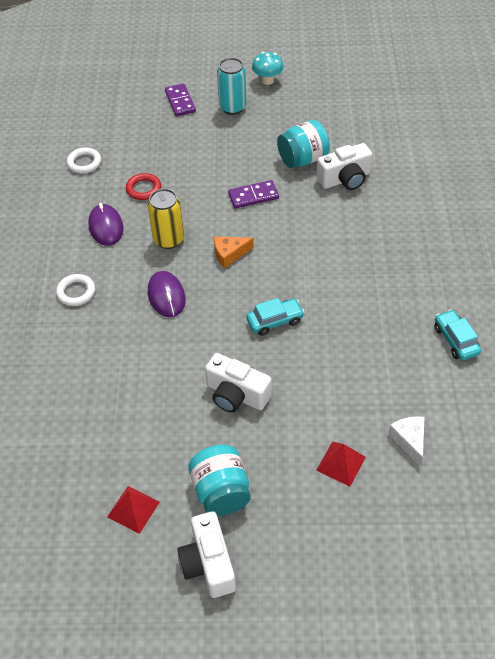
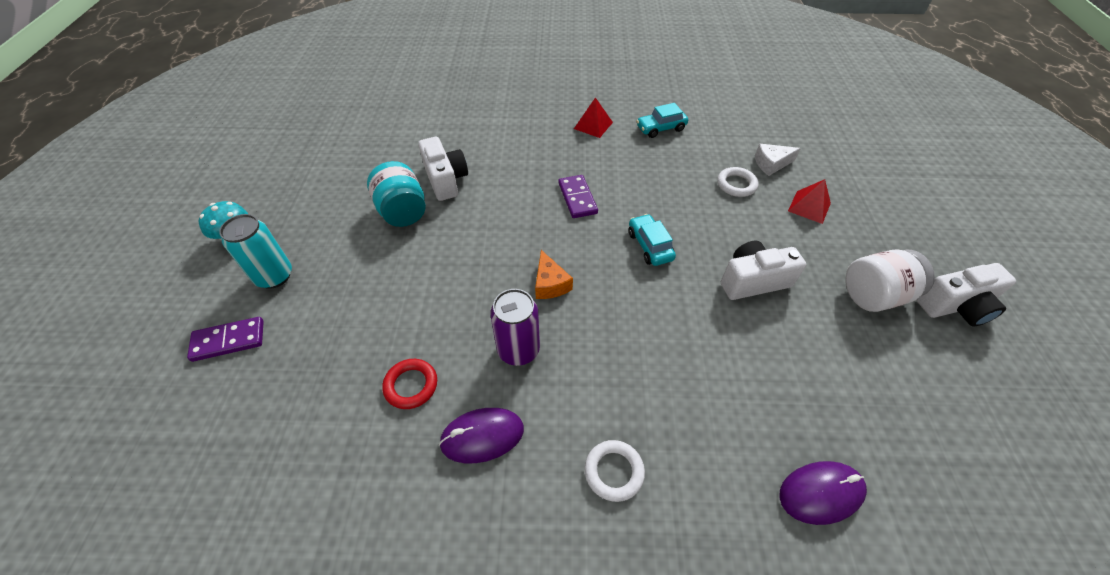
camera: 90 degrees left, 0 degrees up
(84, 163) = (322, 483): white ring -> white ring (736, 184)
(133, 509) = (929, 376): red pyramid -> red pyramid (593, 125)
(166, 296) = (618, 350): purple mouse -> purple mouse (821, 493)
(168, 240) = (518, 350): yellow can -> purple can
(221, 491) = (874, 295): turquoise jar -> white jar
(236, 394) = (753, 281): white camera -> white camera turned 135 degrees counterclockwise
(253, 196) = (454, 259): purple domino -> purple domino (577, 198)

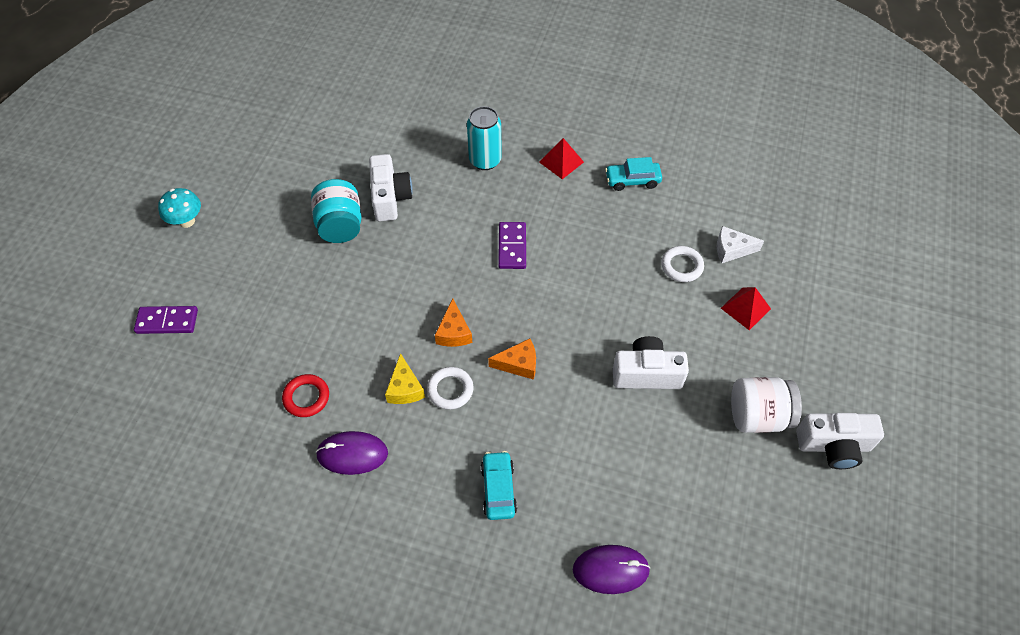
camera: 15 degrees right, 5 degrees up
(274, 276) = (213, 268): turquoise can -> turquoise can (485, 160)
(518, 350) = (405, 388): purple can -> yellow cheese
(614, 471) = (448, 509): white ring -> white ring (450, 390)
(627, 299) = (519, 364): none -> orange cheese
(650, 246) = (562, 315): turquoise car -> turquoise car (498, 489)

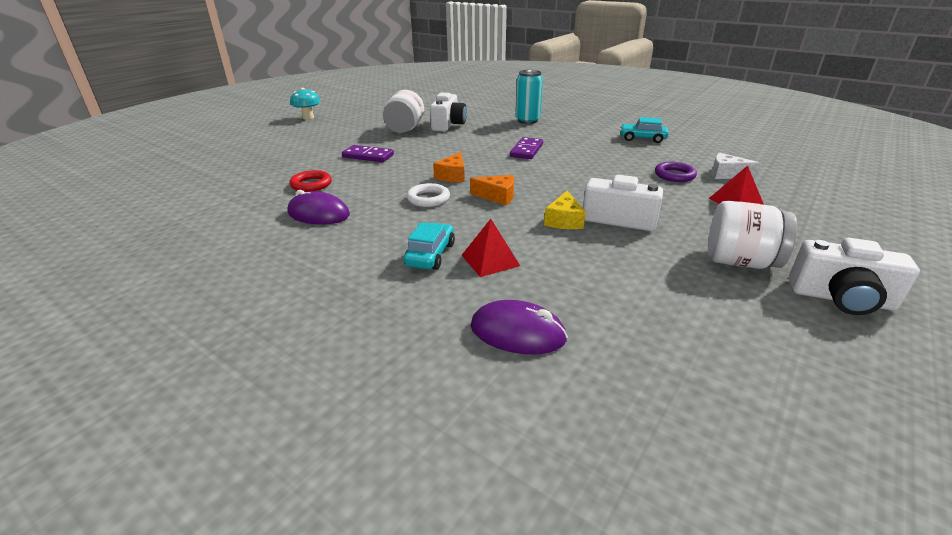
camera: 20 degrees right, 25 degrees down
(167, 321) = (253, 145): purple domino -> purple domino (368, 156)
(340, 225) = (405, 129): turquoise jar -> white jar
(405, 388) = (391, 192): yellow cheese -> yellow cheese (564, 220)
(561, 162) = (586, 127): red pyramid -> red pyramid (490, 260)
(681, 266) = (674, 175): white ring -> purple ring

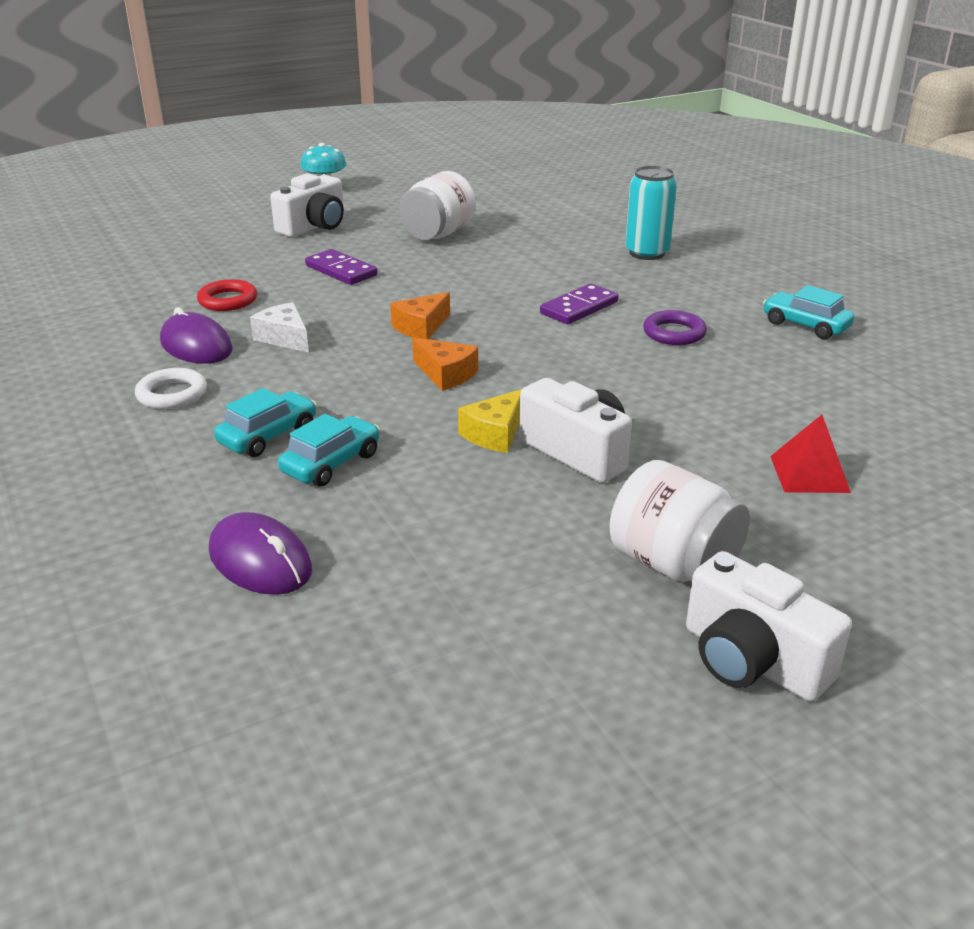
camera: 25 degrees right, 0 degrees up
(428, 199) = (350, 356): white ring -> white ring (172, 394)
(448, 125) = (511, 238): white camera -> white camera (314, 226)
(490, 260) = (331, 463): red pyramid -> turquoise car
(674, 175) = (768, 404): purple ring -> purple ring (674, 333)
(727, 174) = (866, 423): white cheese -> white cheese (284, 338)

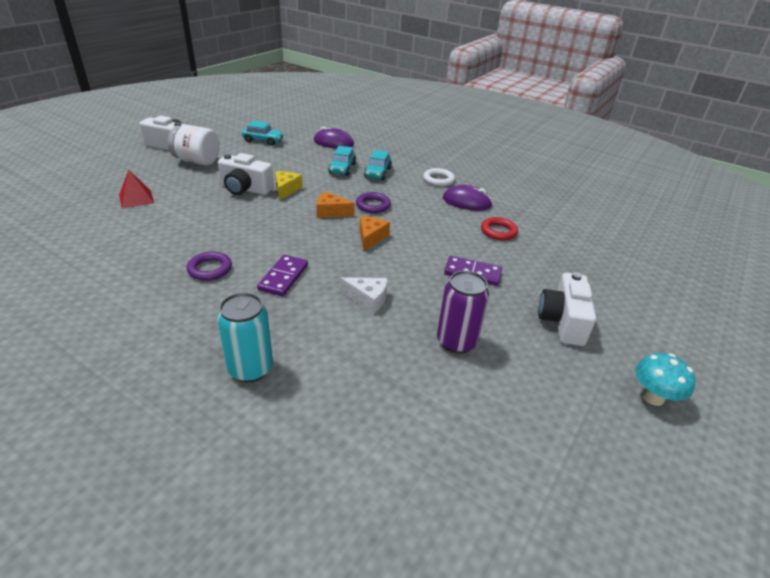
camera: 150 degrees right, 5 degrees up
(284, 338) = (433, 215): white cheese -> white cheese (368, 299)
(362, 371) = (373, 205): none -> purple ring
(438, 234) = (456, 342): white jar -> purple can
(805, 325) = (108, 300): turquoise car -> turquoise car (263, 140)

